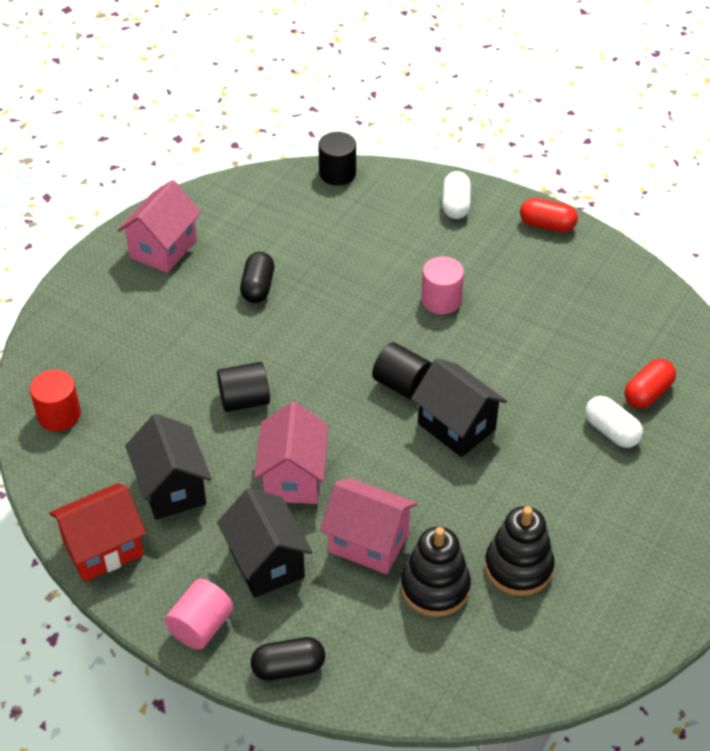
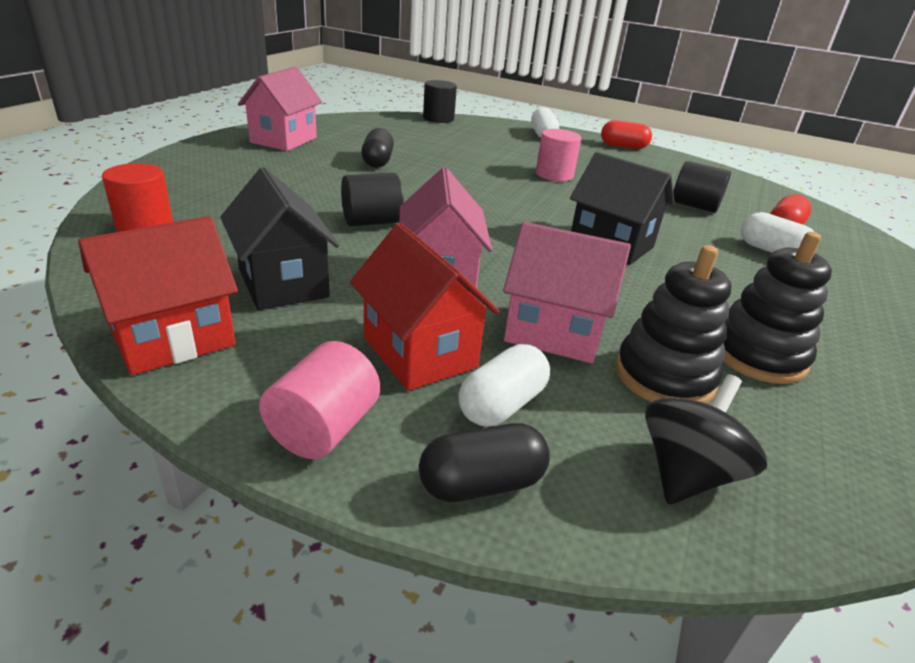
camera: 10 degrees left, 15 degrees down
(266, 563) = (419, 352): black house -> red house
(313, 610) = (502, 404): none -> white capsule
(401, 384) = (539, 217): black cylinder -> black cylinder (694, 206)
(414, 665) = (687, 473): none -> black spinning top

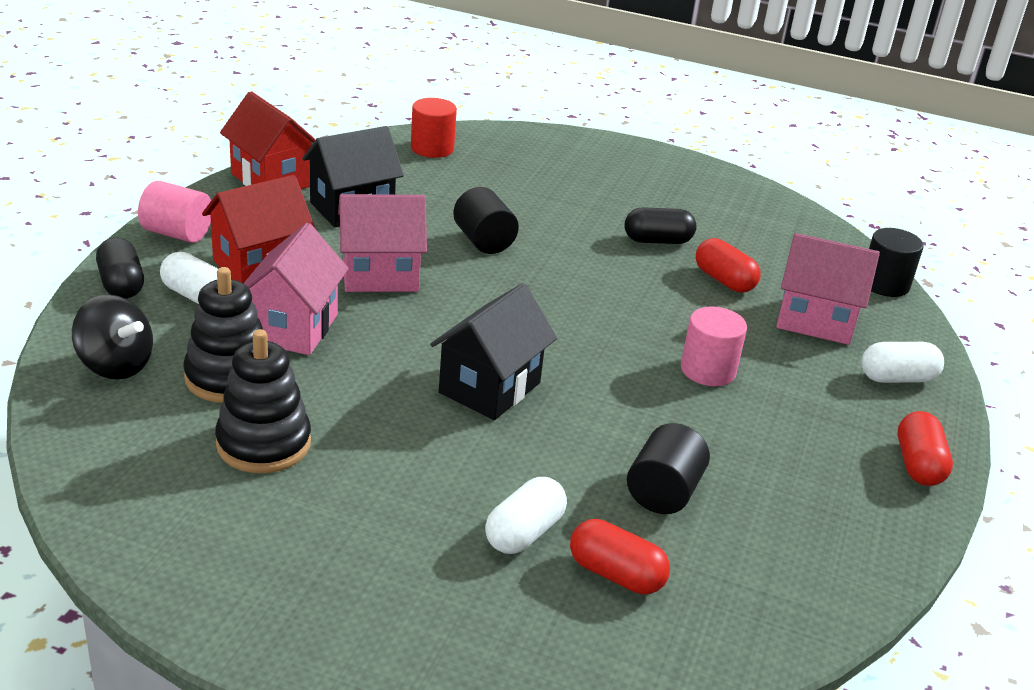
camera: 85 degrees right, 0 degrees up
(284, 140) = (683, 184): pink house -> pink house (815, 321)
(437, 152) = (724, 280): none -> red capsule

